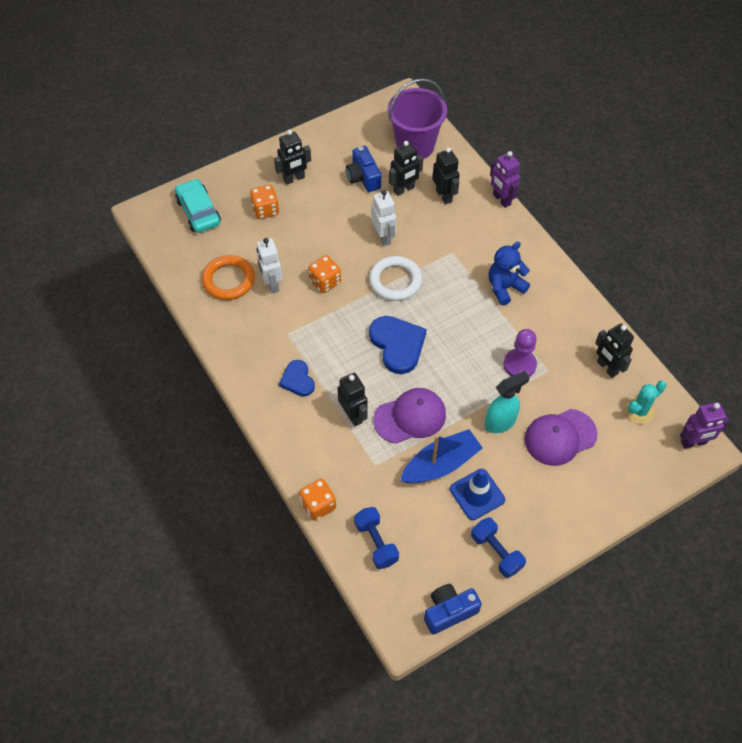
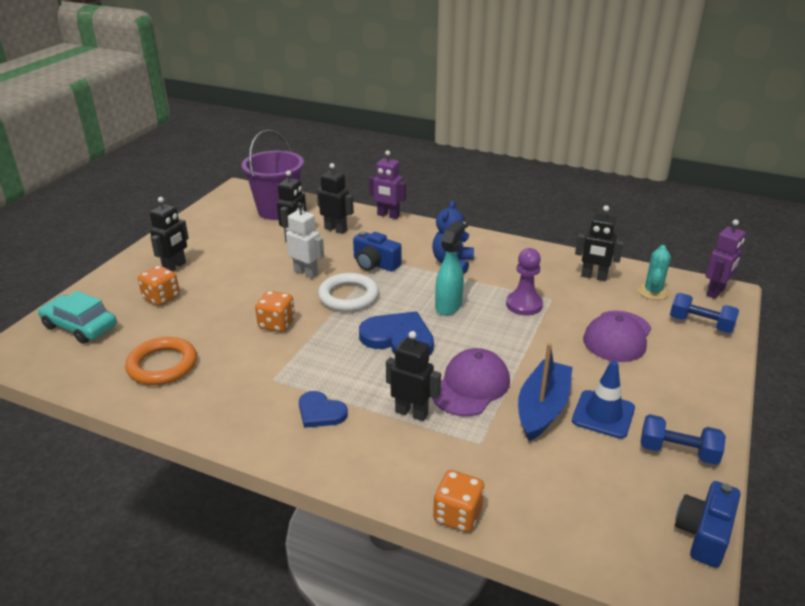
camera: 35 degrees left, 25 degrees down
(271, 284) = (217, 348): white robot -> none
(363, 177) = (247, 243): blue camera -> blue camera (375, 264)
(376, 542) = (558, 514): blue dumbbell -> blue dumbbell (700, 324)
(500, 422) = (556, 350): turquoise spray bottle -> turquoise spray bottle (448, 306)

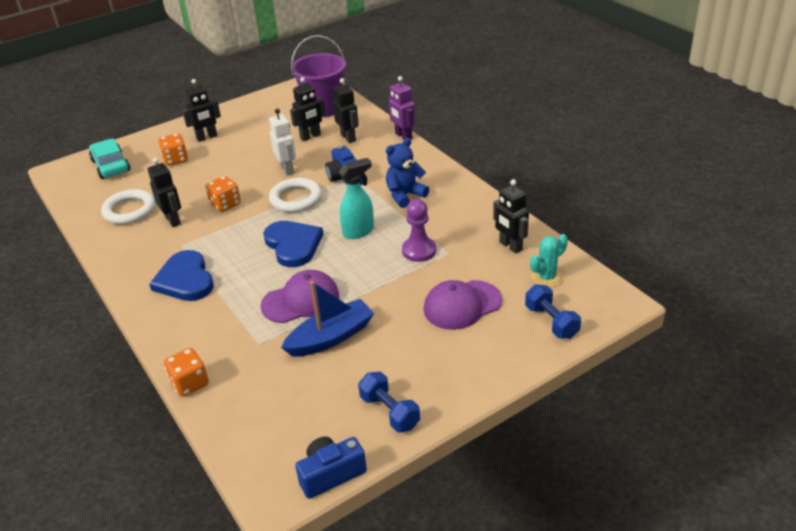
camera: 35 degrees right, 5 degrees up
(162, 365) = (129, 210): orange ring -> white ring
(320, 412) = (185, 279): blue heart -> blue heart, size x1.66
(411, 413) = (240, 303): black robot -> black robot (173, 220)
(603, 414) = (369, 360): blue traffic cone -> none
(715, 292) = (607, 299): purple robot -> none

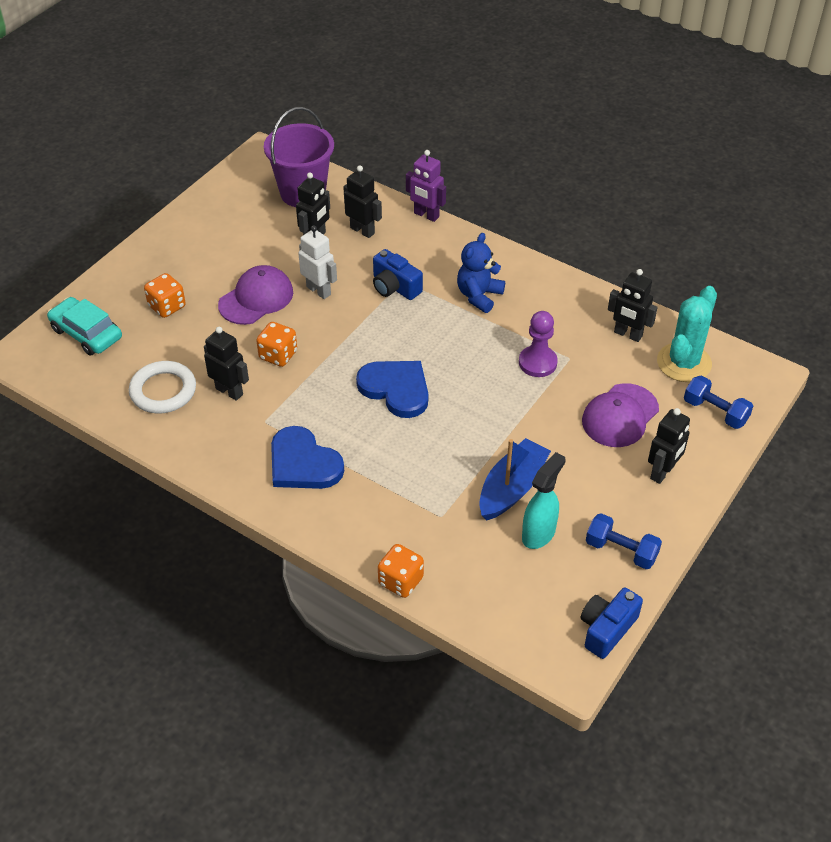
camera: 25 degrees left, 10 degrees up
(207, 137) = (183, 265): black robot -> black robot (662, 472)
(296, 199) = (357, 328): white ring -> none
(301, 300) = (451, 454): purple cap -> purple cap (256, 298)
(359, 231) = (458, 354): turquoise spray bottle -> turquoise spray bottle (539, 533)
(547, 277) = (684, 363): turquoise cactus -> turquoise cactus, size x1.62

